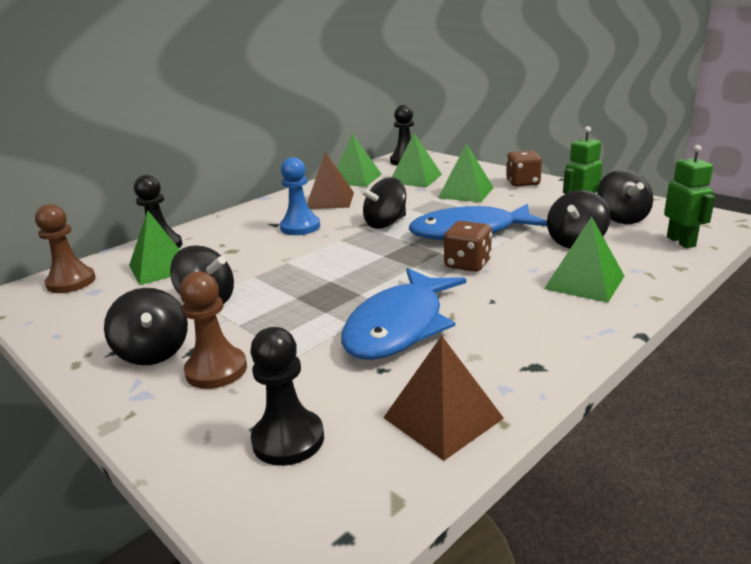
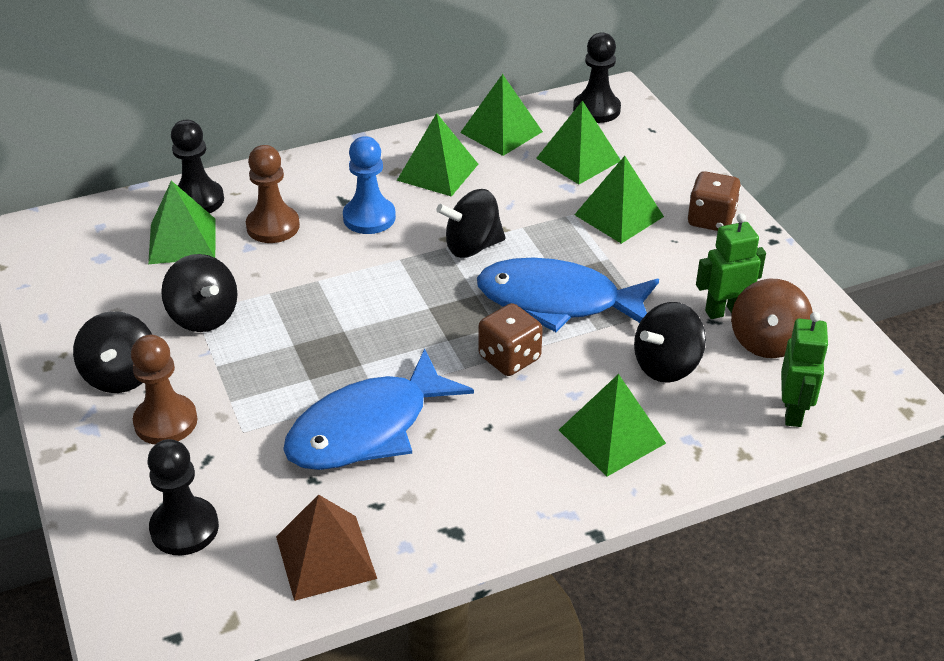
camera: 20 degrees right, 15 degrees up
(71, 282) = (83, 233): brown pawn -> brown pawn (273, 226)
(330, 200) = (437, 172): brown pyramid -> green pyramid
(621, 218) = (767, 342): black spinning top -> brown spinning top

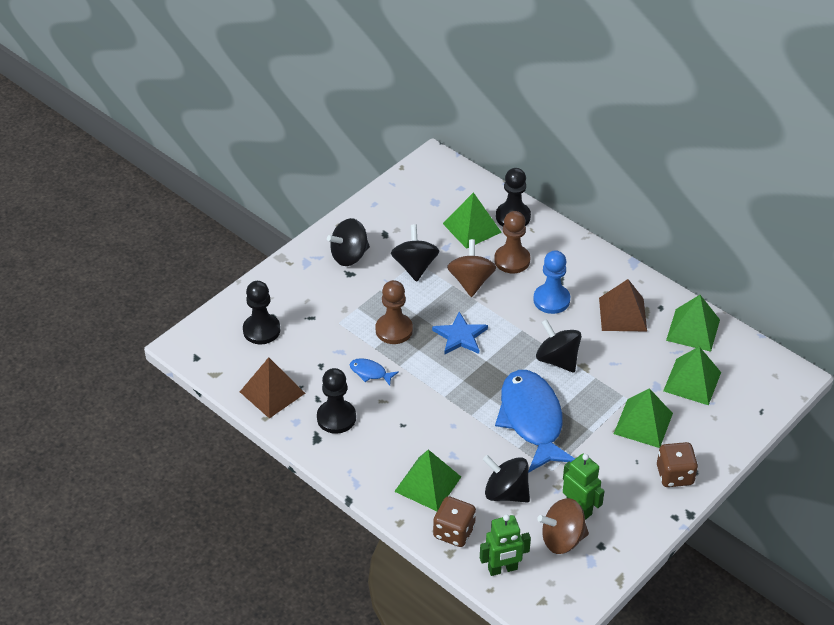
camera: 65 degrees right, 5 degrees up
(165, 422) = (327, 289): brown pawn -> brown pawn (394, 330)
(203, 316) = (415, 266): black spinning top -> black spinning top turned 150 degrees clockwise
(278, 274) = (471, 281): none -> brown spinning top
(367, 428) = (370, 372): blue fish -> blue fish, size x0.40
(368, 316) = (460, 336): none -> blue star
(437, 172) = (622, 314): green pyramid -> brown pyramid
(509, 358) = (465, 414): brown dice -> brown dice (454, 532)
(596, 109) = (762, 372): black pawn -> black pawn (336, 418)

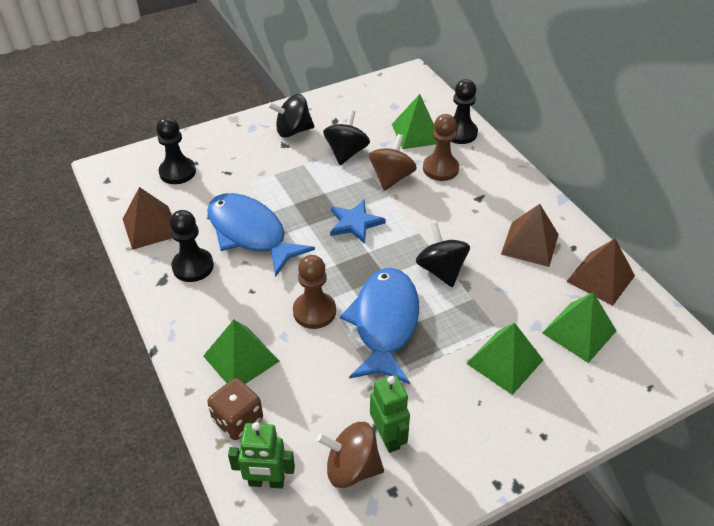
camera: 20 degrees right, 0 degrees up
(370, 372) = (250, 233): blue fish -> blue fish, size x2.48
(394, 330) = (295, 201): brown pawn -> brown pawn (314, 311)
(506, 492) = (317, 393): black spinning top -> none
(551, 300) = (462, 213): blue pawn -> none
(674, 475) = (517, 432): brown dice -> none
(693, 330) = (600, 278): green pyramid -> brown pyramid

